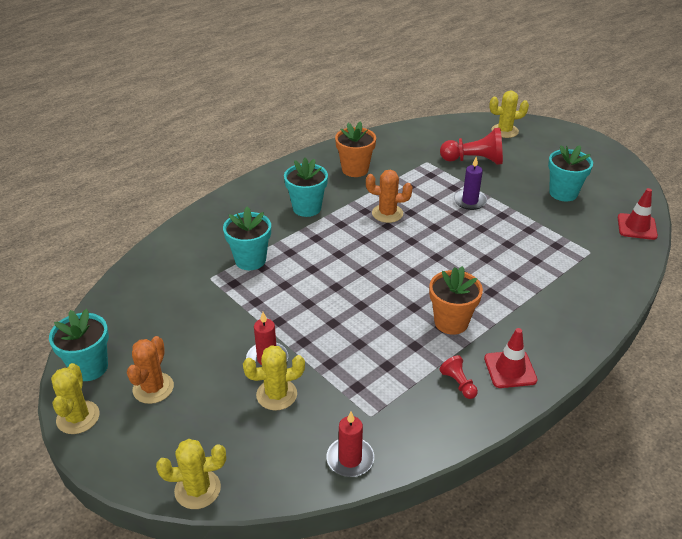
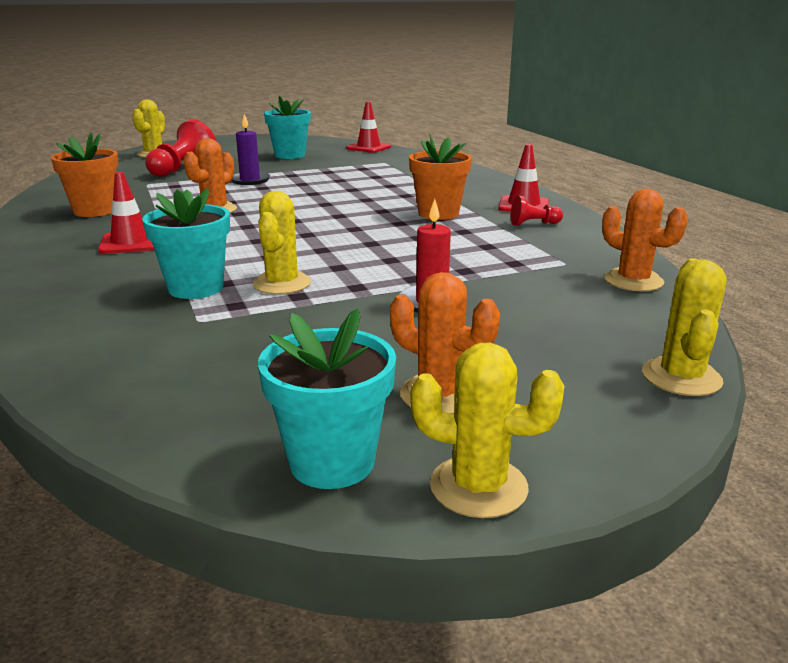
camera: 70 degrees left, 15 degrees down
(276, 394) = (506, 305): yellow cactus -> yellow cactus (282, 283)
(307, 208) = (131, 243): turquoise flower pot -> red traffic cone
(350, 459) = (633, 281): red candle -> orange cactus

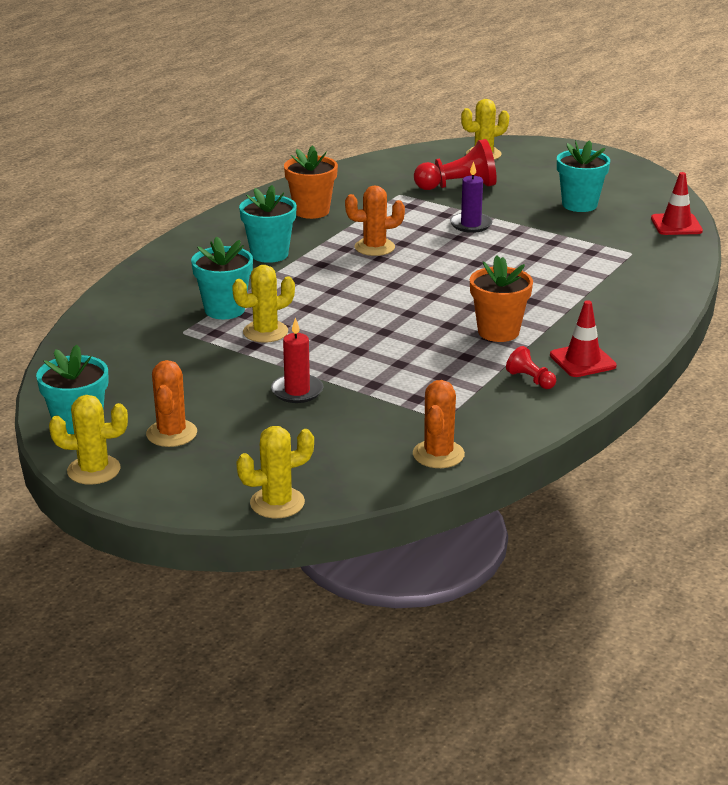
camera: 55 degrees right, 5 degrees up
(131, 243) = (269, 254): red traffic cone -> turquoise flower pot
(478, 487) = (94, 470): yellow cactus -> yellow cactus turned 75 degrees counterclockwise

